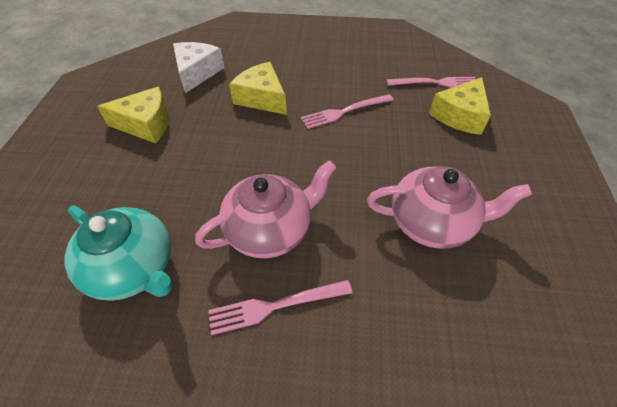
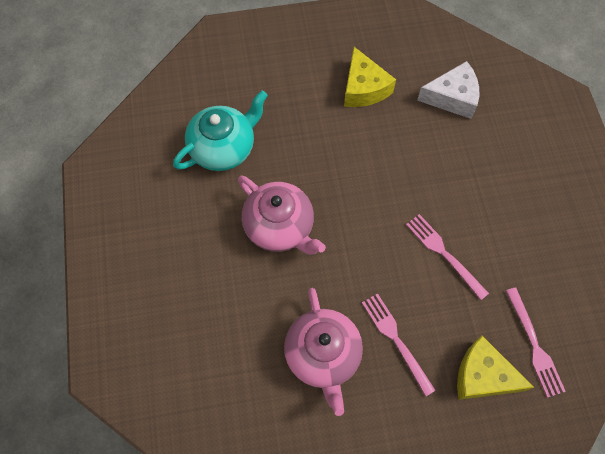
camera: 75 degrees right, 15 degrees up
(133, 268) = (223, 148): turquoise teapot -> turquoise teapot turned 150 degrees counterclockwise
(262, 98) = (436, 170): yellow cheese -> none
(274, 306) = (217, 249): pink fork -> pink fork (395, 339)

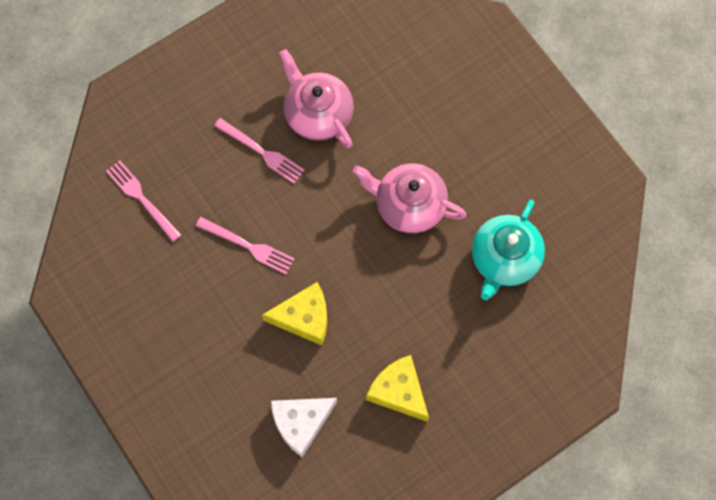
camera: 155 degrees right, 5 degrees up
(482, 375) = (178, 155): yellow cheese -> yellow cheese (304, 318)

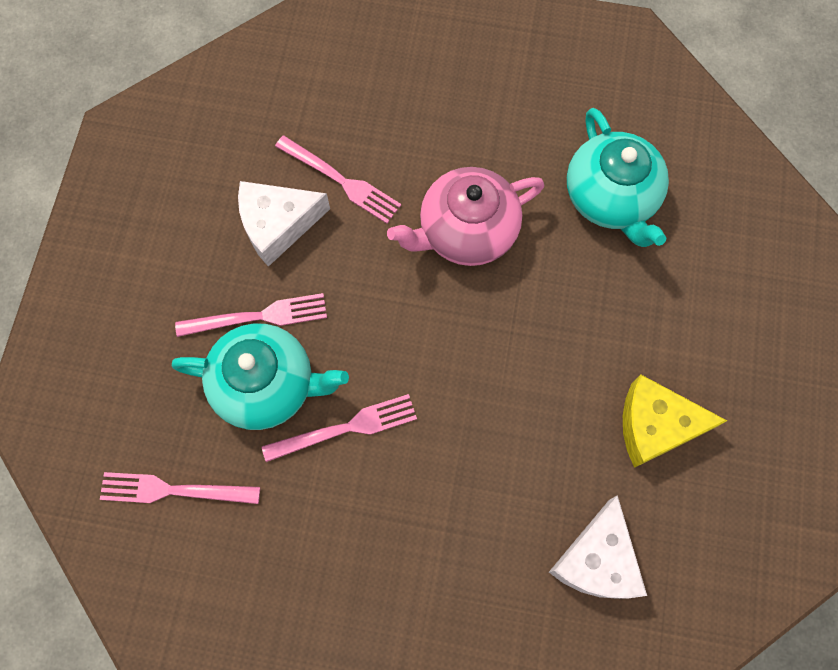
camera: 45 degrees left, 0 degrees up
(232, 189) = (266, 385): none -> turquoise teapot
(304, 318) = (483, 446): yellow cheese -> none
(317, 114) = (277, 225): pink teapot -> white cheese
(373, 121) = (342, 181): none -> pink fork

